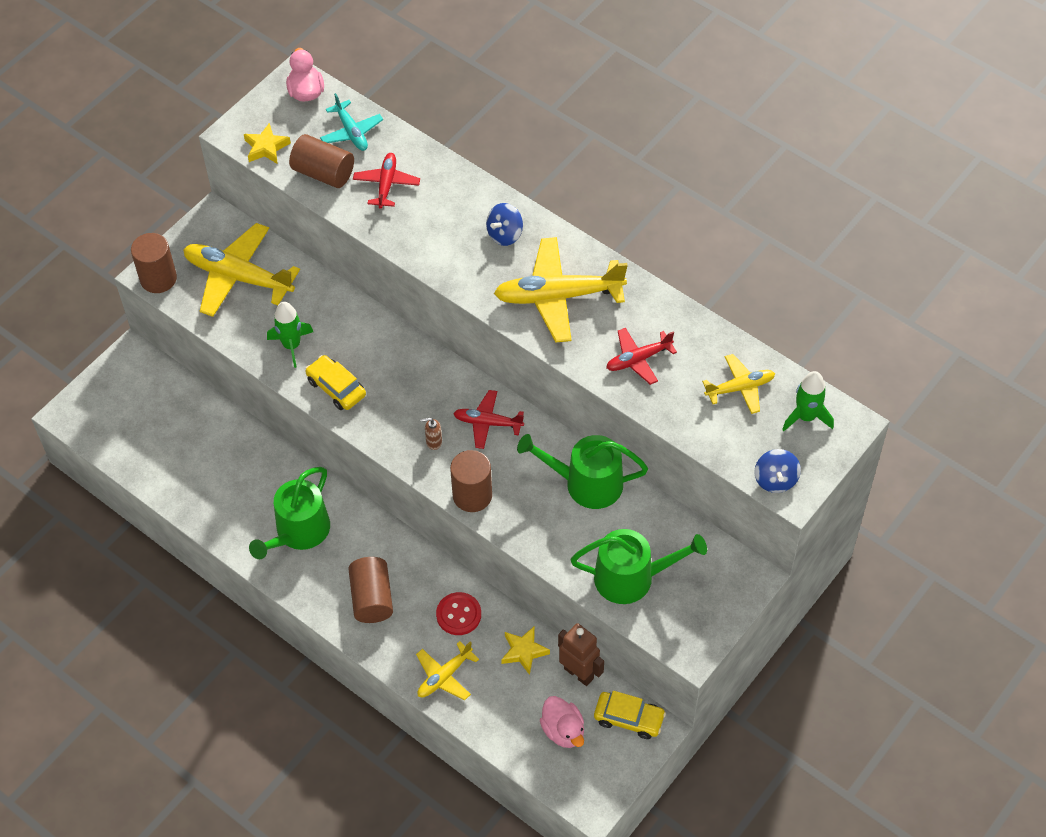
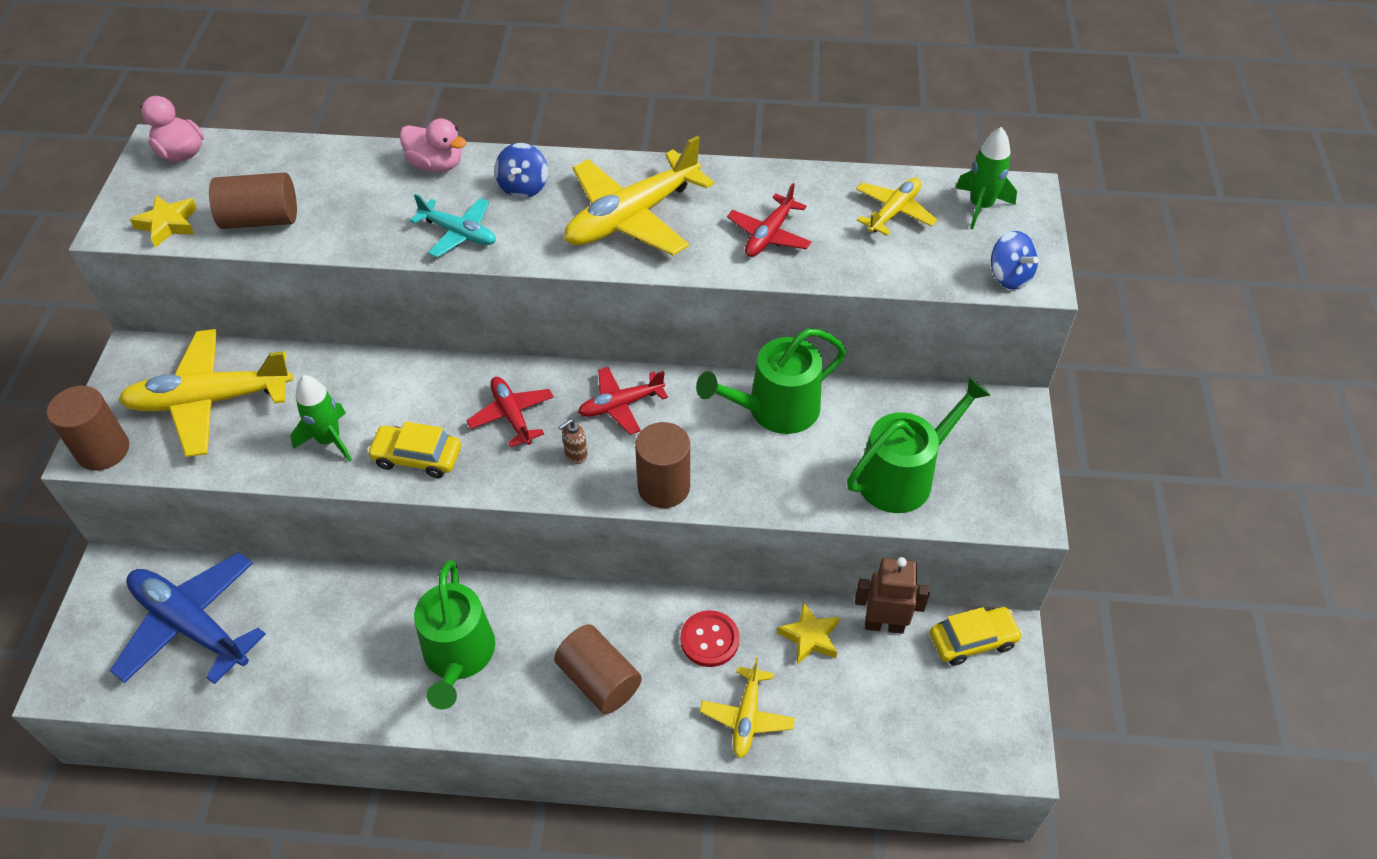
camera: 35 degrees left, 5 degrees down
(157, 418) = (190, 625): none -> blue plane
(351, 132) = (266, 167): turquoise plane -> turquoise plane (459, 233)
(386, 184) = (347, 198): red plane -> red plane (511, 415)
(563, 730) = (919, 696): pink duck -> pink duck (436, 164)

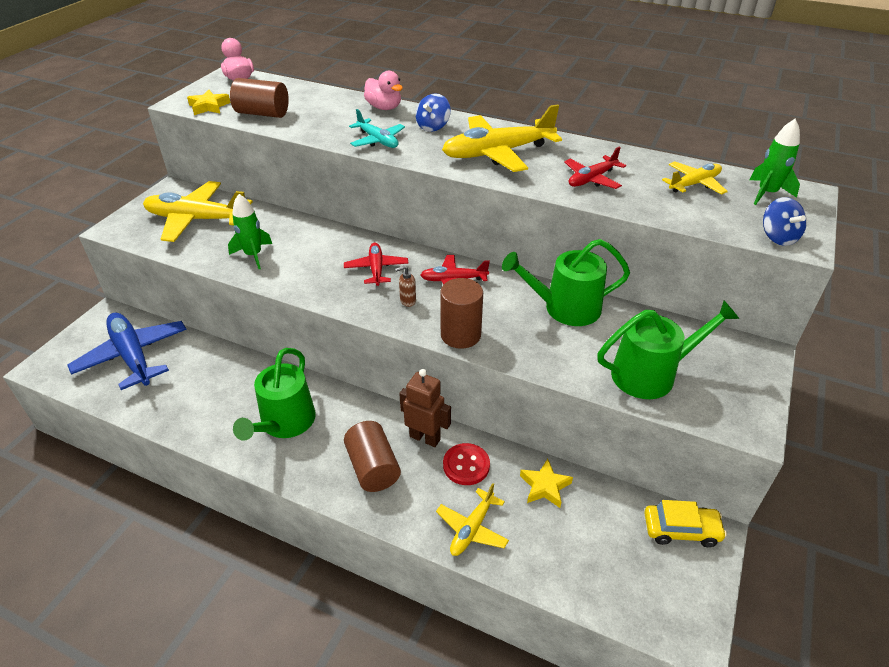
camera: 20 degrees right, 10 degrees down
(103, 450) = (121, 230): brown cylinder -> none
(417, 457) = (302, 277): yellow car -> none
(884, 624) = (609, 495): brown robot -> brown robot (425, 438)

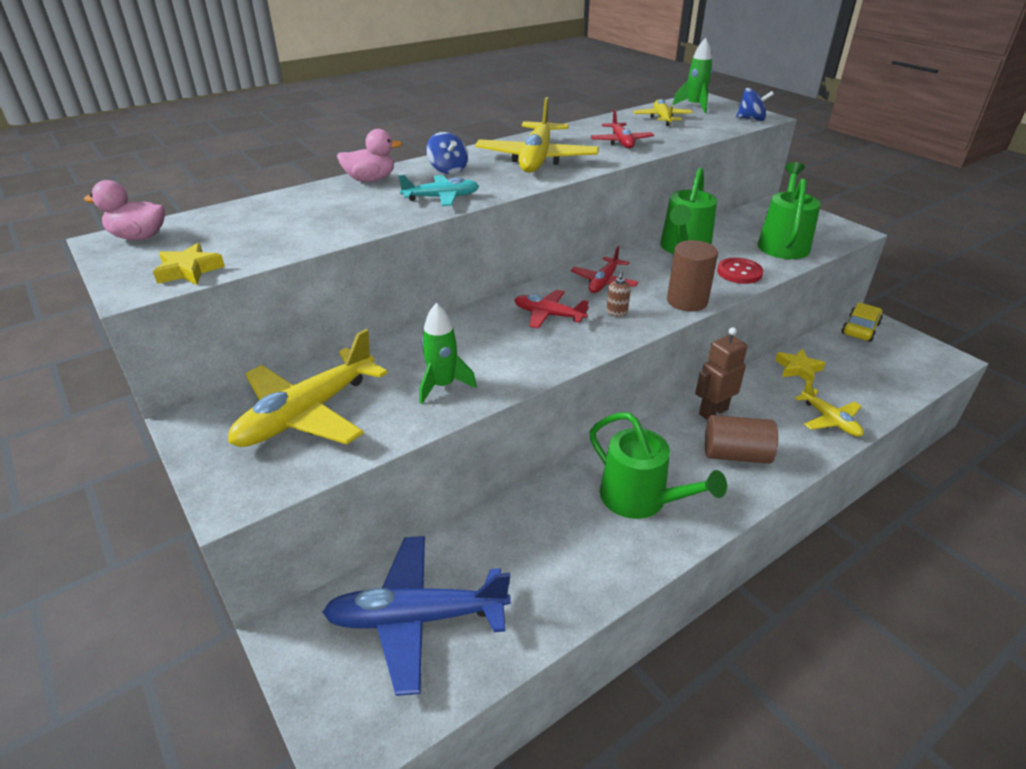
camera: 60 degrees left, 5 degrees down
(262, 113) = (274, 241): brown cylinder -> none
(466, 465) = (757, 400): red button -> red button (739, 272)

